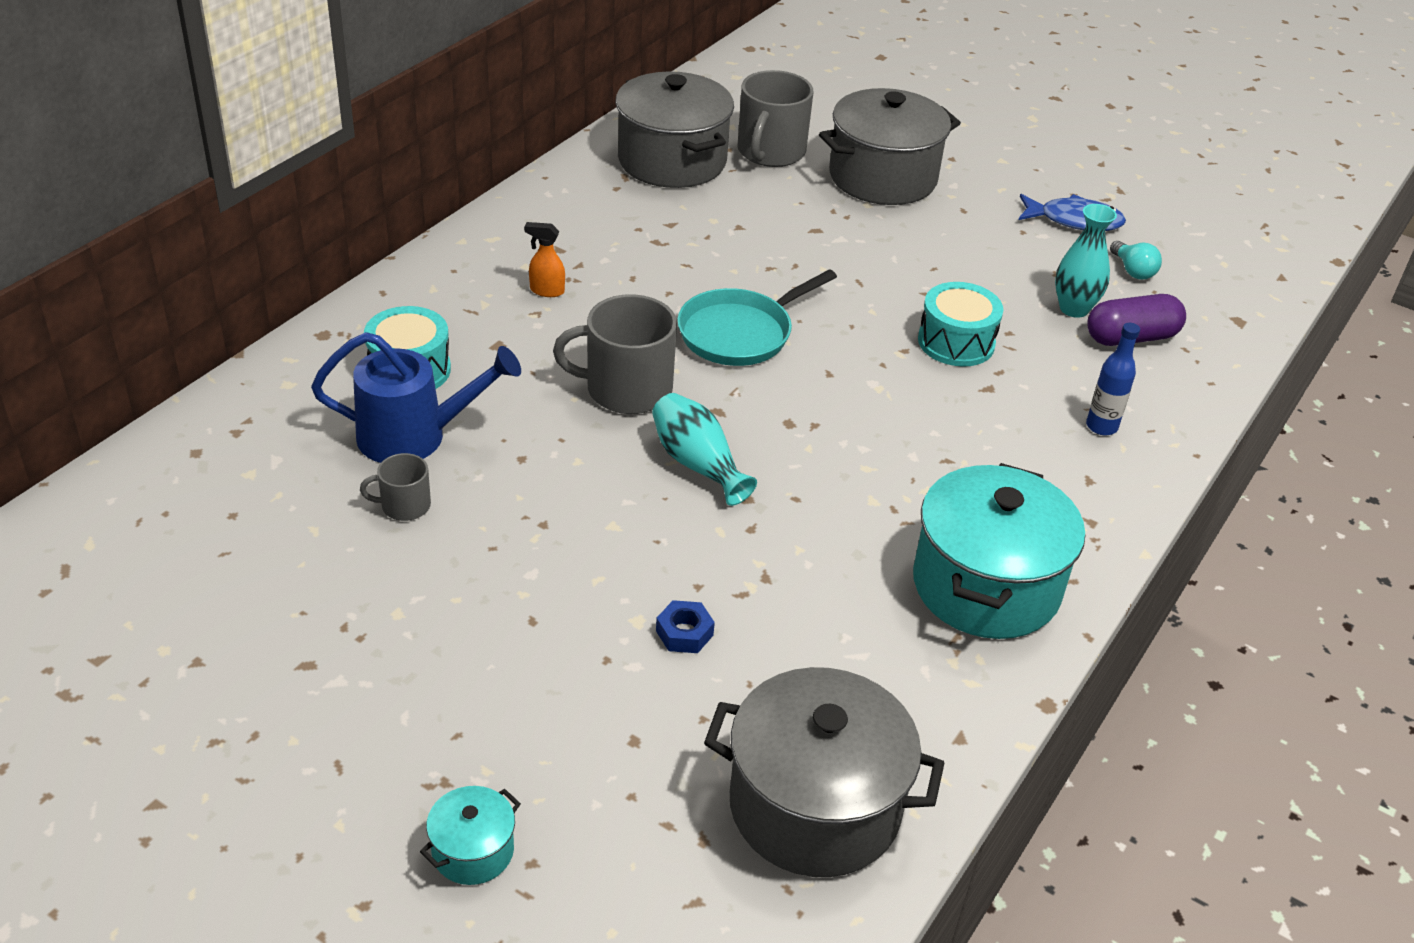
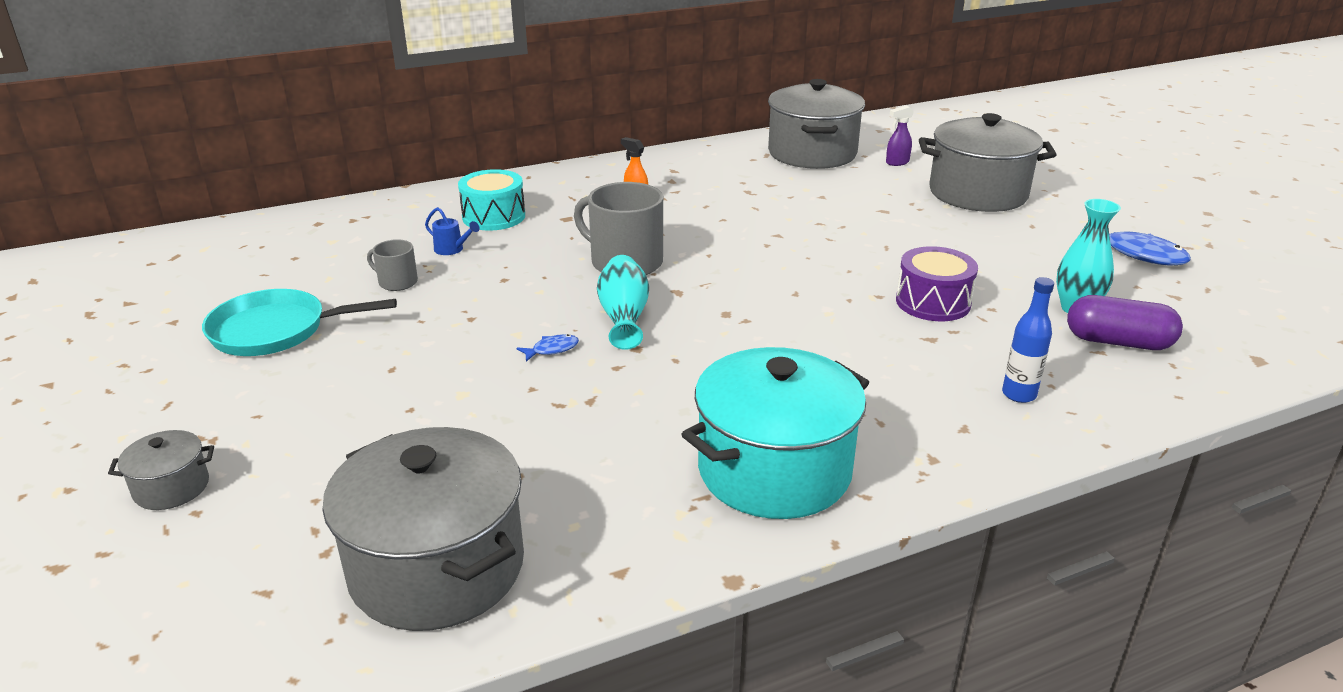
camera: 35 degrees right, 10 degrees down
(416, 436) = (452, 250): blue watering can -> blue watering can, size x0.43
(473, 851) = (171, 488): turquoise pot -> grey pot
(668, 532) = (552, 349): none -> blue fish
(684, 633) = (485, 413): blue nut -> none
(740, 333) = (750, 253): turquoise pan -> turquoise pan (276, 330)
(770, 152) = (897, 162): grey mug -> purple spray bottle
(956, 342) = (933, 302): turquoise drum -> purple drum
(1133, 271) = (1168, 298): turquoise light bulb -> none

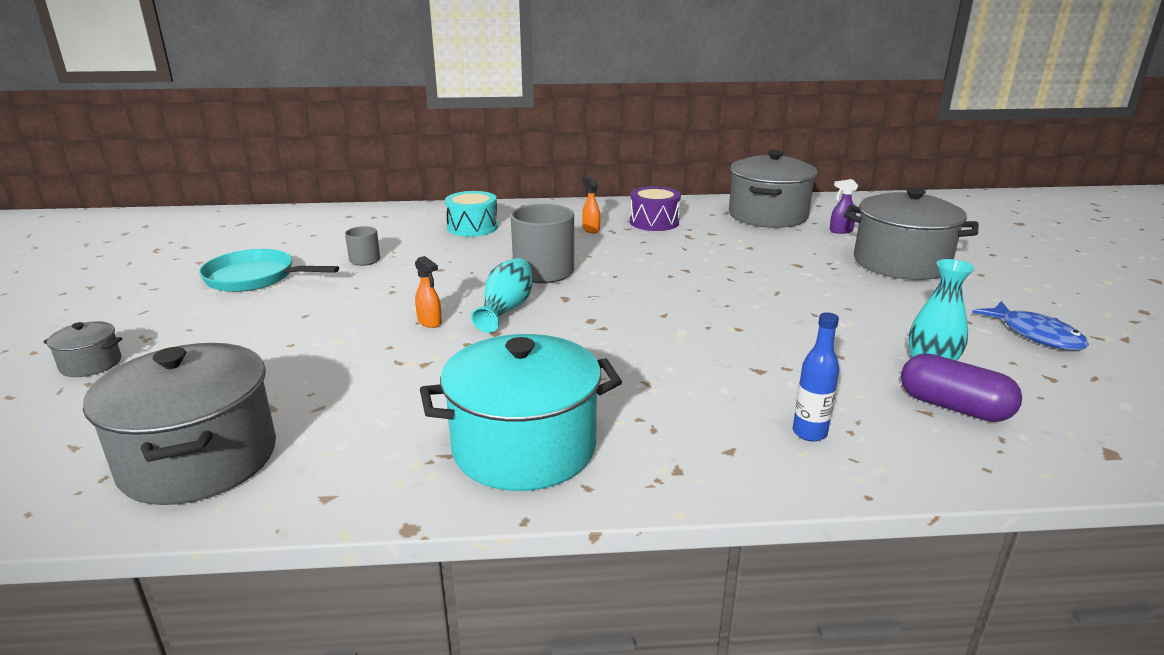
camera: 20 degrees right, 5 degrees down
(452, 250) = (422, 245): blue watering can -> none
(552, 349) = (430, 322): blue fish -> orange spray bottle
(933, 302) = (785, 342): purple drum -> purple drum (654, 222)

